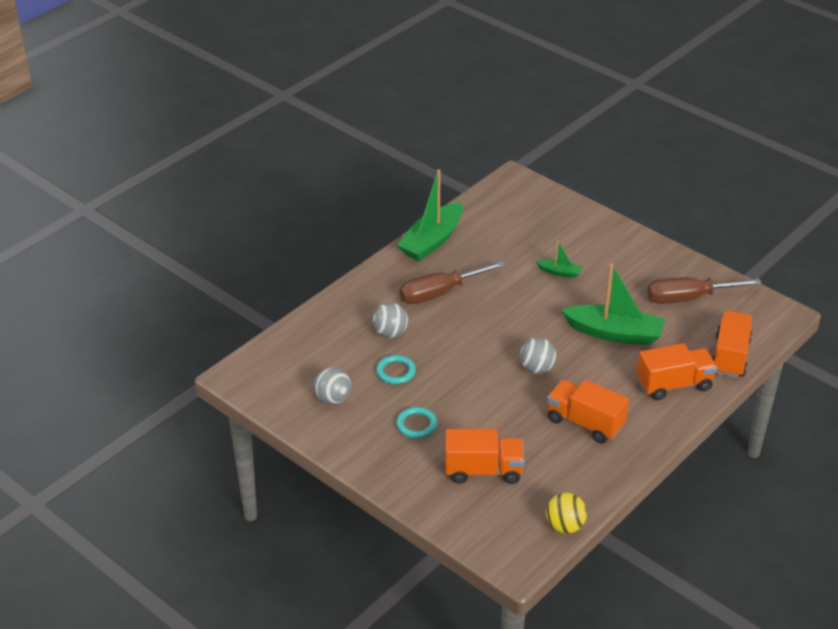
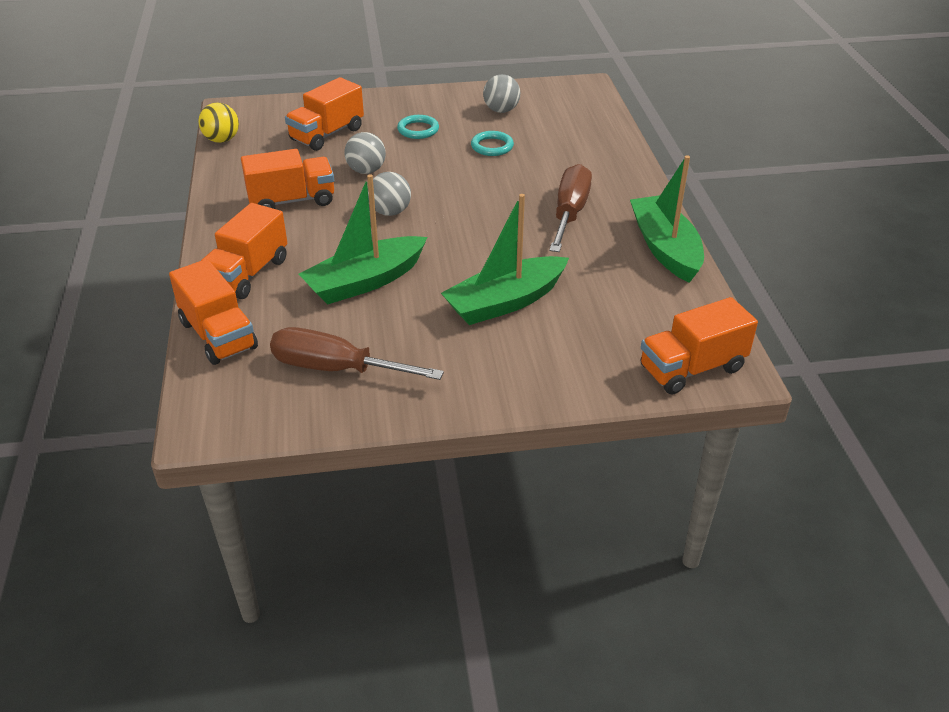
camera: 130 degrees right, 0 degrees up
(390, 333) = (546, 164): grey ball -> grey ball (366, 171)
(529, 192) = (692, 368): none -> orange truck
(559, 272) = (505, 302): green boat -> green boat, size x2.11
(688, 298) = (336, 368): brown screwdriver -> brown screwdriver turned 105 degrees counterclockwise

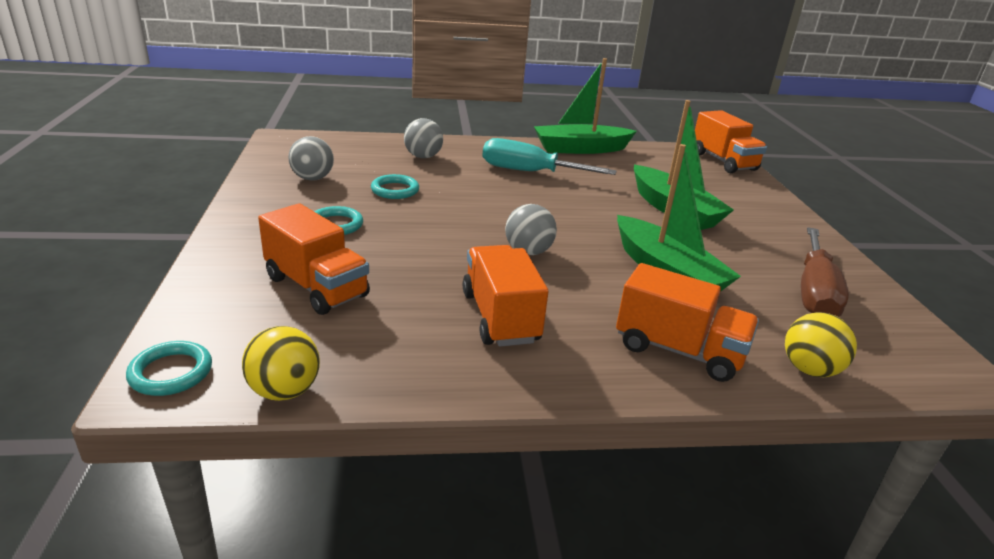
camera: 90 degrees left, 10 degrees down
(218, 335) = (809, 369): orange truck -> yellow ball
(241, 110) = (171, 372): none -> turquoise ring
(366, 171) = (430, 262): grey ball -> grey ball (423, 157)
(570, 213) = (530, 172): brown screwdriver -> turquoise screwdriver

